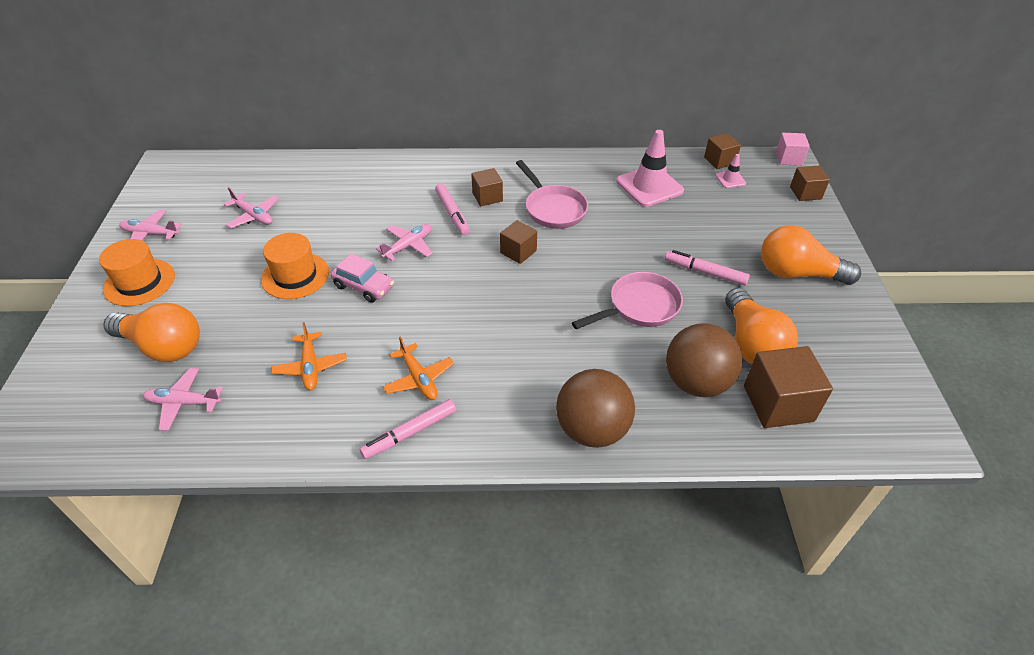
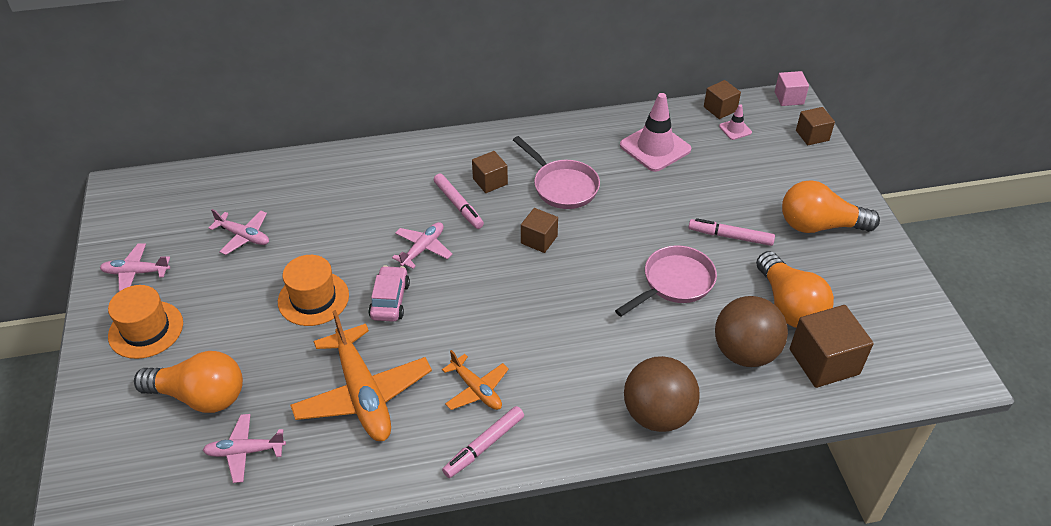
camera: 10 degrees left, 0 degrees up
(310, 367) = (363, 394): orange plane -> orange plane, size x1.88
(364, 286) = (390, 300): pink car -> pink car turned 105 degrees counterclockwise

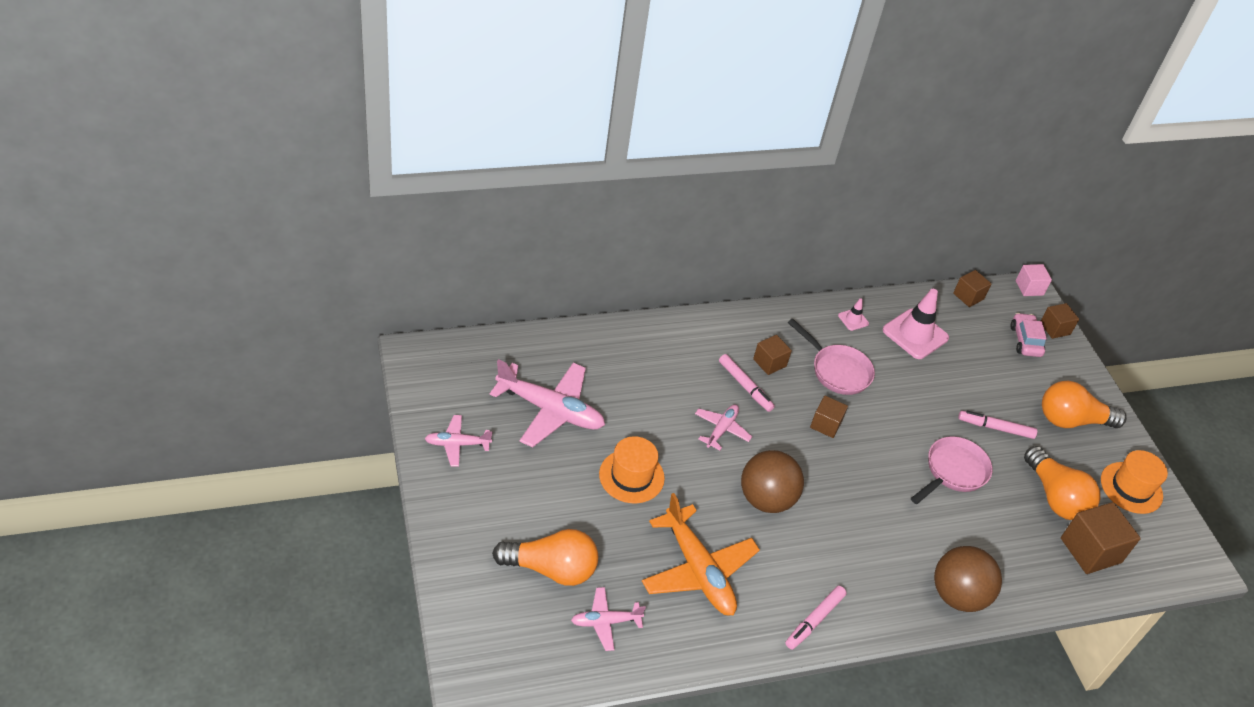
camera: 10 degrees left, 0 degrees up
(146, 329) = (483, 502): orange hat -> orange hat (1131, 488)
(244, 236) = (550, 410): pink plane -> pink plane, size x1.88
(390, 300) = (702, 480): pink car -> pink car (1025, 341)
(476, 389) = (797, 568): orange plane -> none
(735, 129) = (985, 319): pink traffic cone -> pink traffic cone (853, 319)
(745, 352) = (1023, 540): brown ball -> brown ball (766, 499)

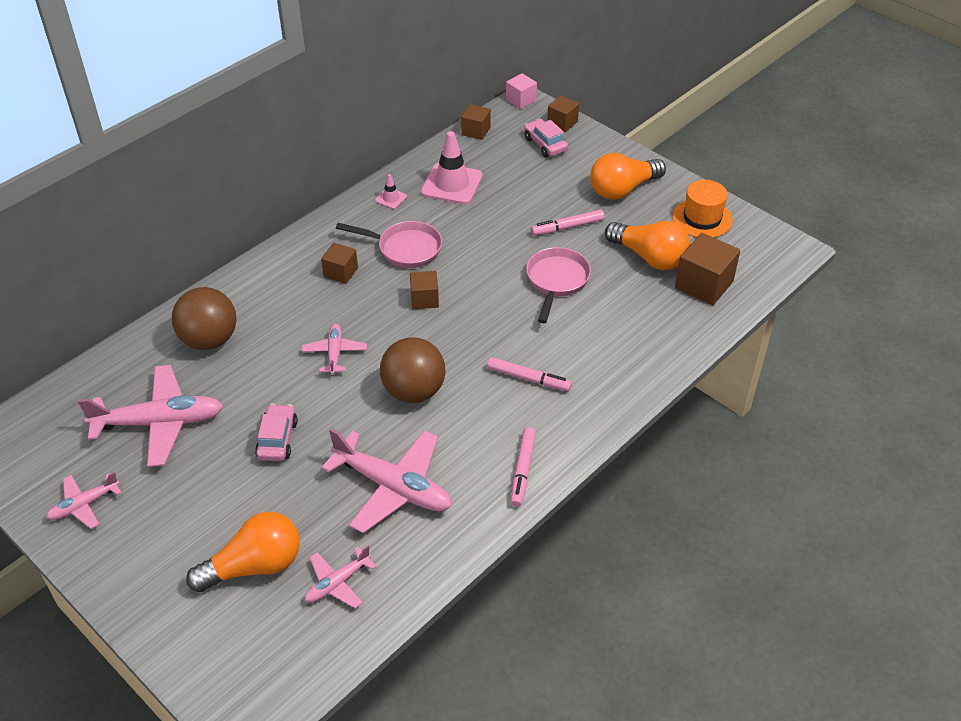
camera: 25 degrees left, 0 degrees up
(631, 476) = (277, 439): orange hat -> pink car
(698, 570) = (393, 487): orange plane -> pink plane
(745, 386) = (331, 304): pink marker -> pink marker (528, 378)
(957, 595) = (625, 380): brown ball -> brown ball (209, 340)

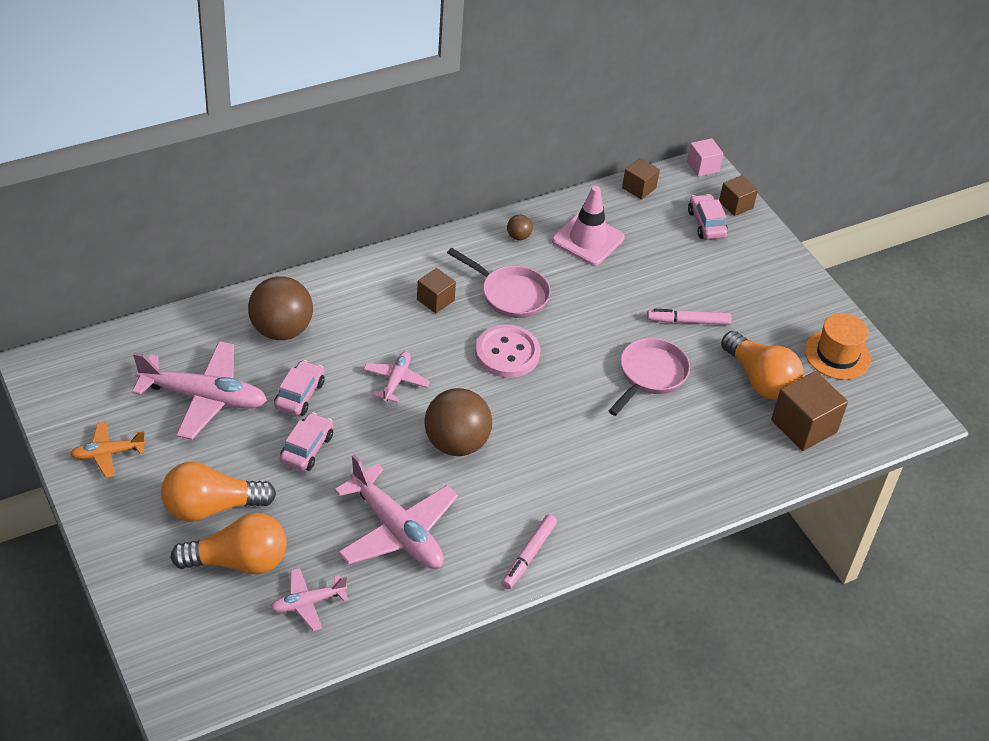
camera: 15 degrees right, 0 degrees up
(84, 505) = (107, 454): pink plane -> orange plane
(250, 393) = (299, 395): none -> pink car
(391, 198) = (518, 236): pink traffic cone -> brown ball
(424, 299) = (507, 353): brown cube -> pink button
(528, 378) = (575, 467): pink marker -> none
(623, 189) = (766, 298): orange light bulb -> orange light bulb (212, 507)

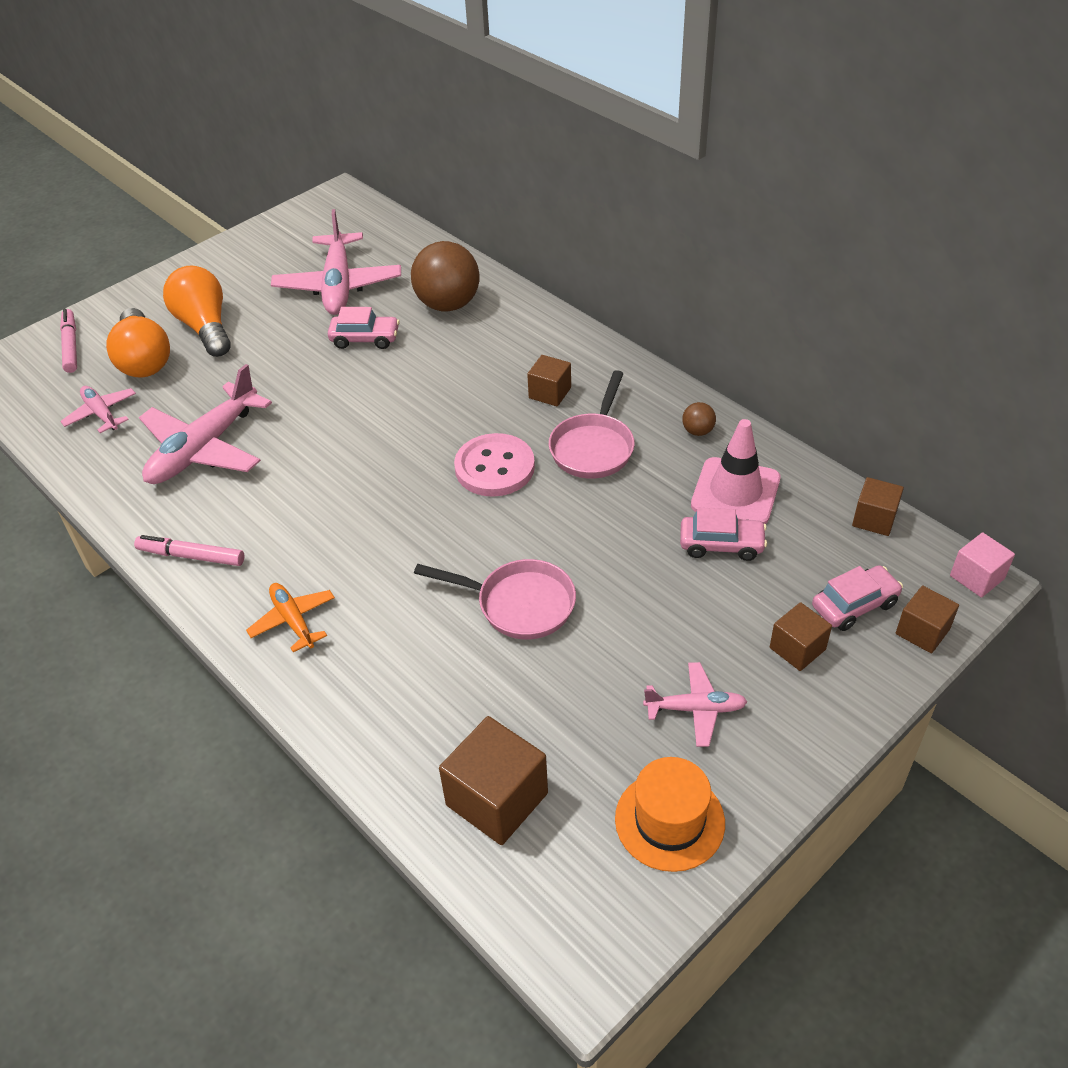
camera: 80 degrees right, 0 degrees up
(107, 454) = (252, 256): orange plane -> orange plane (293, 620)
(307, 449) = (295, 362): pink car -> pink car (721, 545)
(396, 381) = (413, 395): pink plane -> pink plane (695, 709)
(456, 443) = (339, 461): brown ball -> none
(688, 321) = (641, 624): pink marker -> pink marker (71, 346)
(731, 260) = (797, 648): none -> brown cube
(759, 379) = (567, 727): orange light bulb -> none

